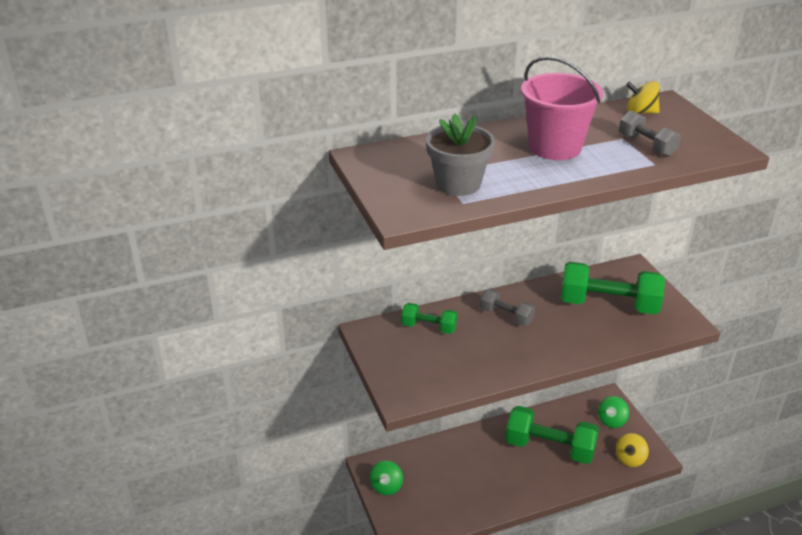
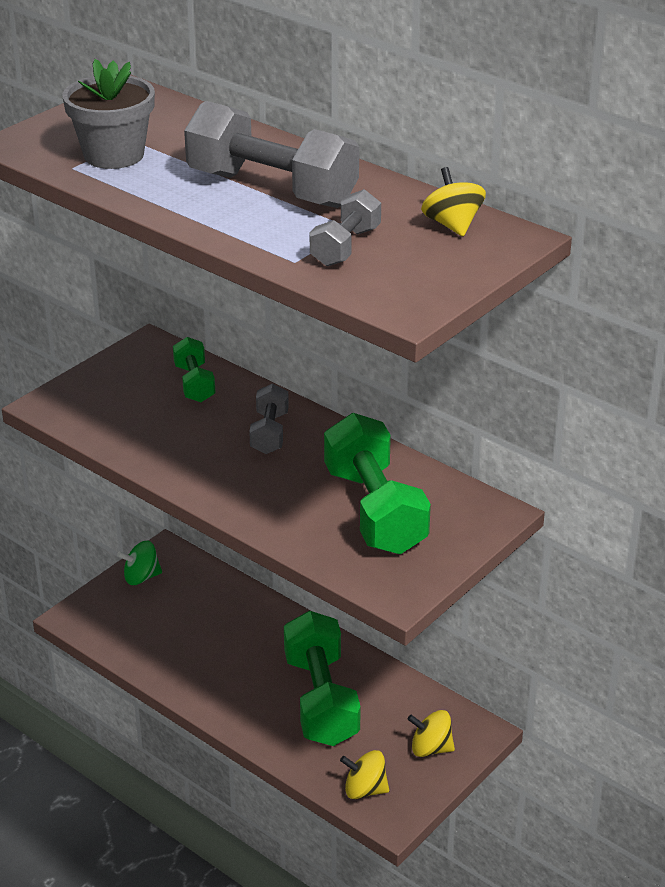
camera: 60 degrees right, 0 degrees up
(555, 147) = (272, 189): pink bucket -> grey dumbbell
(611, 420) = (430, 748): green spinning top -> yellow spinning top

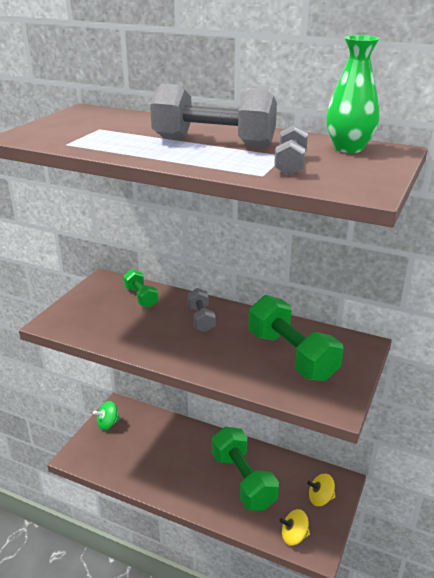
camera: 15 degrees left, 5 degrees down
(114, 155) = (92, 136): grey flower pot -> none
(452, 225) = (348, 148): yellow spinning top -> green vase

